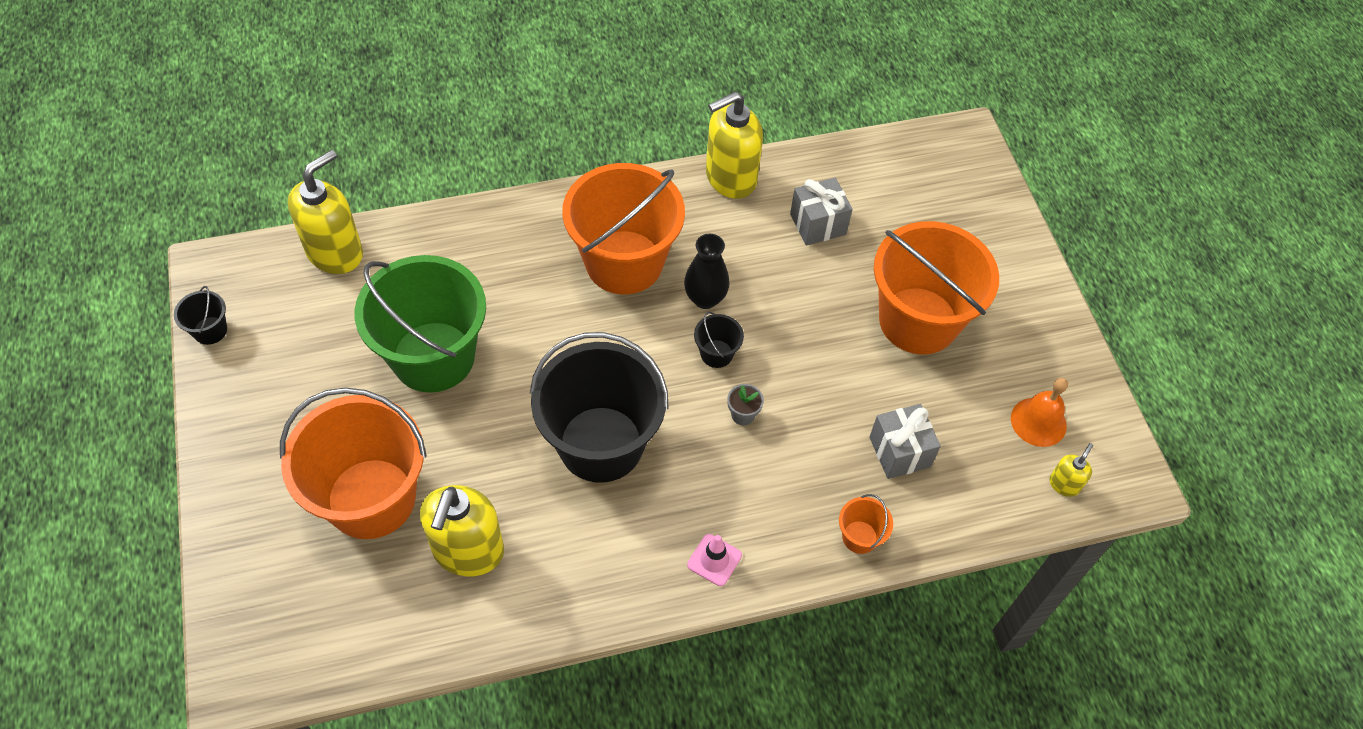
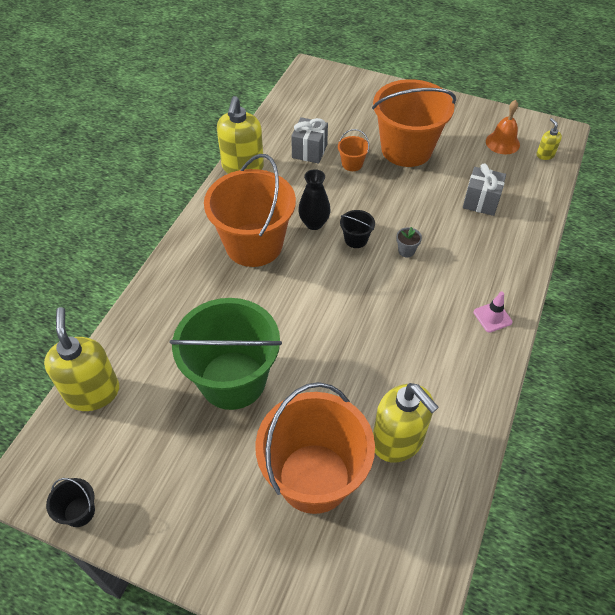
camera: 50 degrees left, 5 degrees down
(601, 444) = (373, 327): black bucket -> none
(859, 537) = (521, 247): orange bucket -> orange bucket (352, 164)

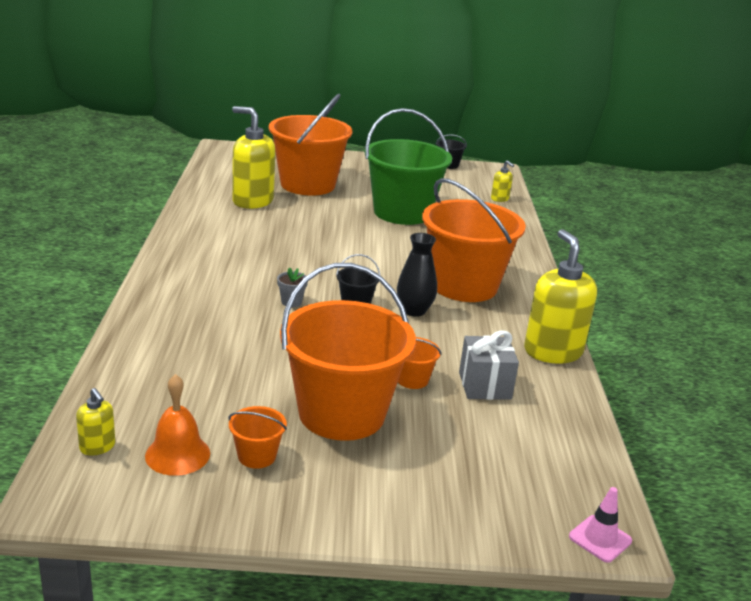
camera: 155 degrees right, 25 degrees down
(92, 392) = (500, 199): yellow soap dispenser -> yellow soap dispenser, size x0.46
(461, 134) = (257, 456): none -> orange bucket
(481, 202) = (206, 362): grey gift -> none
(492, 317) = (180, 267): pink traffic cone -> pink traffic cone (600, 539)

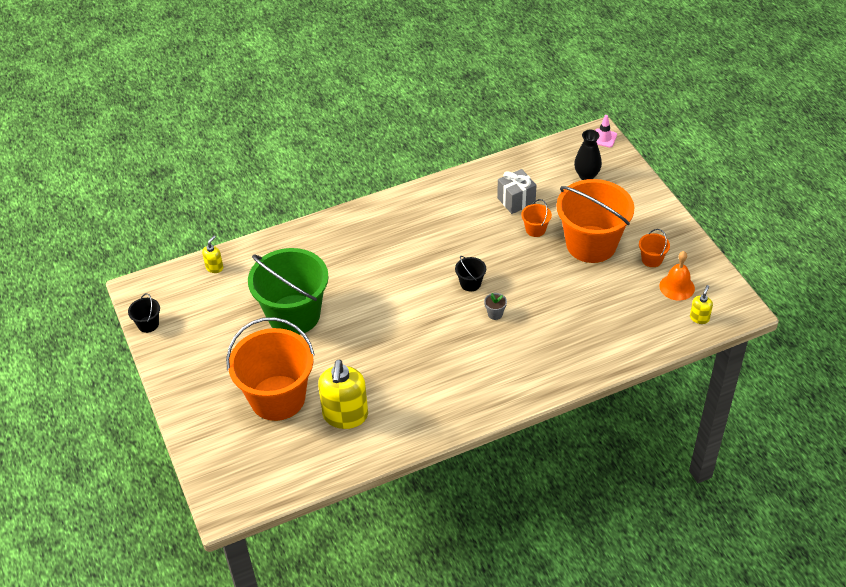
camera: 110 degrees left, 20 degrees up
(414, 310) = (455, 254): black vase -> black vase (586, 175)
(464, 285) = (399, 242): orange bucket -> none
(552, 351) = (454, 184): yellow soap dispenser -> none

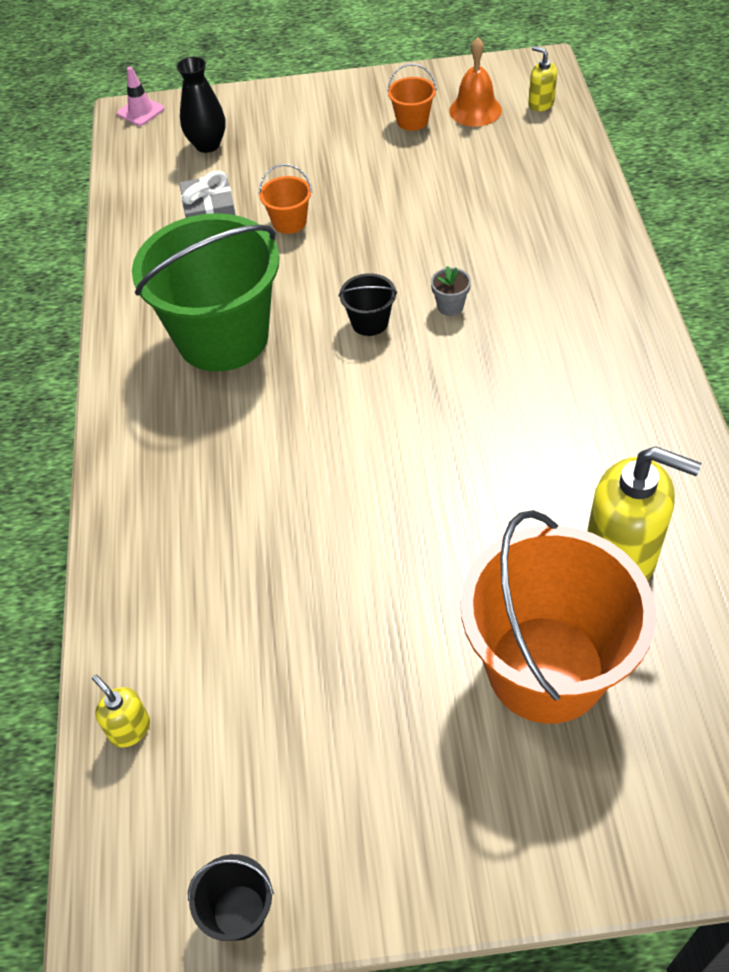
camera: 70 degrees left, 5 degrees up
(294, 315) = (334, 598): green bucket -> green bucket (223, 337)
(591, 244) = (352, 171): orange bucket -> none

